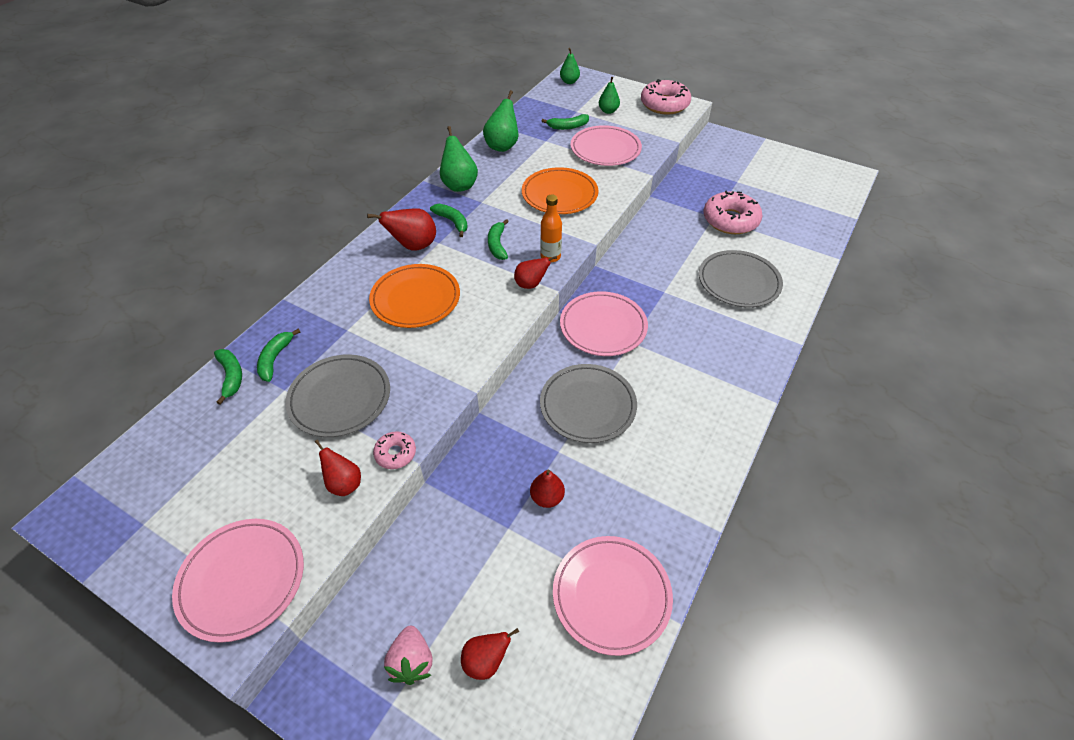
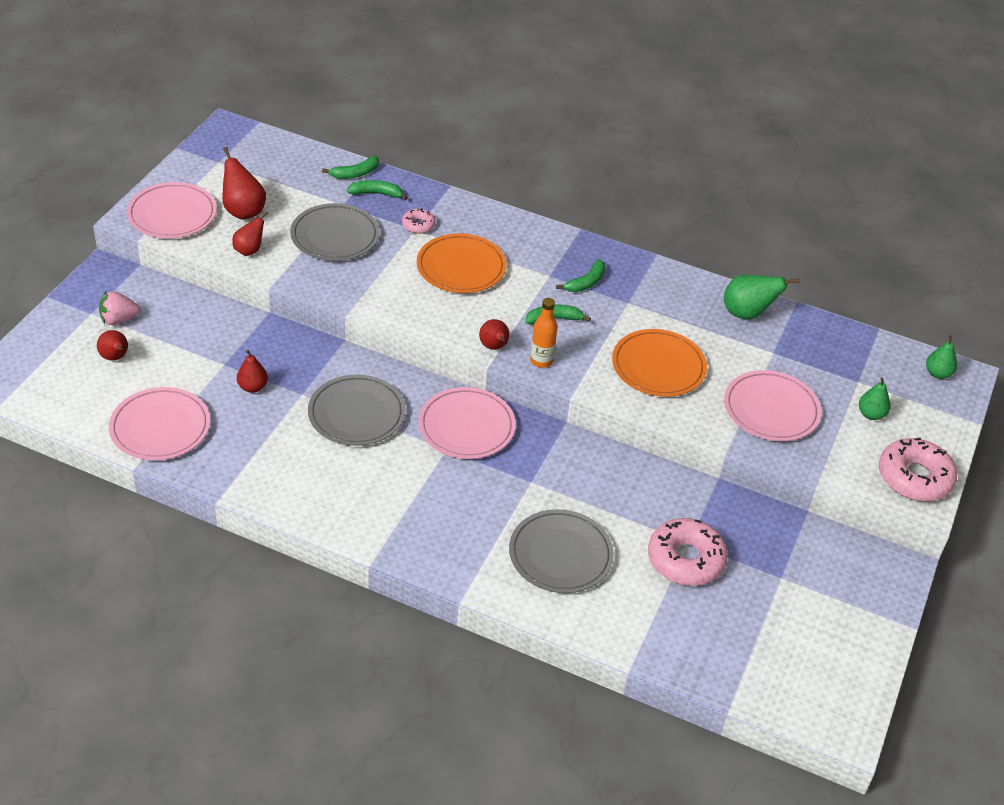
camera: 80 degrees right, 5 degrees down
(395, 453) = (278, 274): pink donut -> pink donut (418, 225)
(413, 246) = (540, 258): red pear -> red pear (243, 211)
(459, 185) = (655, 283): green pear -> none
(568, 127) = (814, 373): green banana -> none

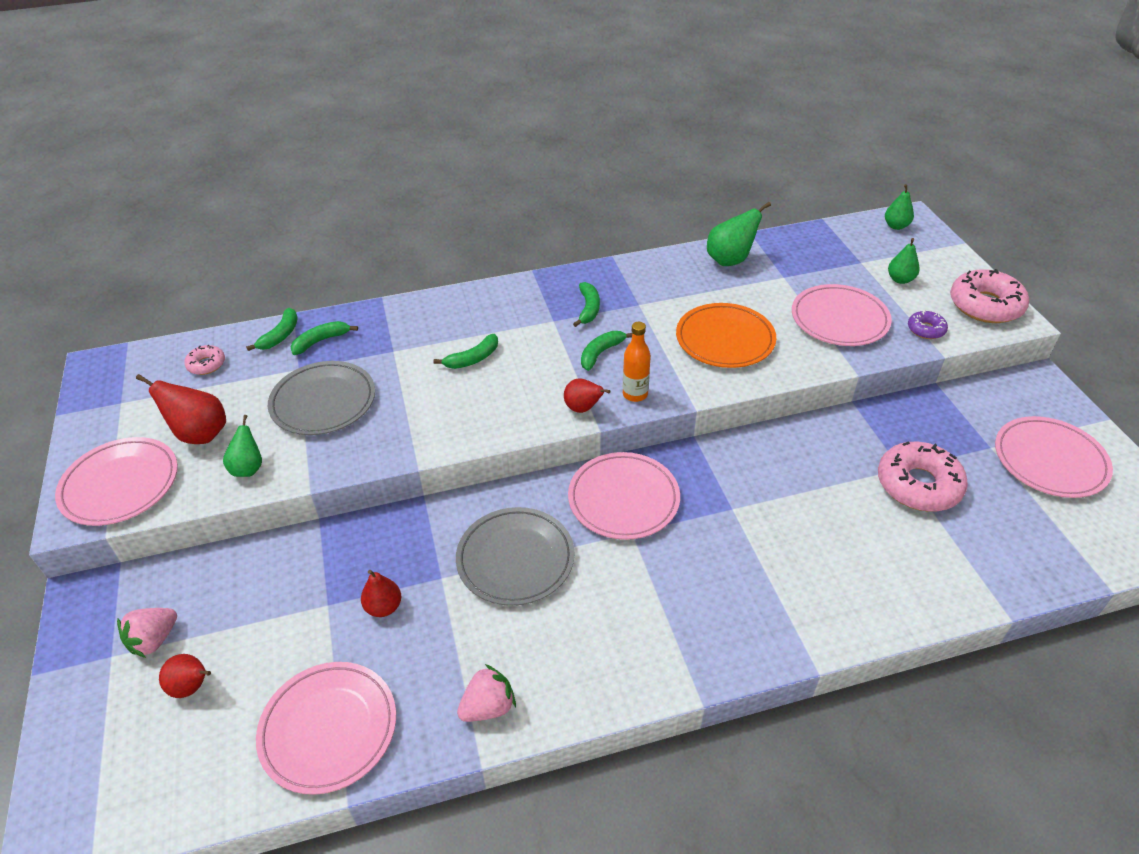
camera: 35 degrees left, 0 degrees up
(249, 250) = (248, 468): red pear -> green pear
(251, 478) = (488, 707): none -> pink strawberry
(418, 225) = (392, 345): pink donut -> pink donut (206, 364)
(461, 267) = (472, 359): orange plate -> green banana
(560, 555) = (834, 556): grey plate -> none
(815, 617) = (1049, 460): none -> pink plate
(832, 461) = (926, 329): none -> purple donut

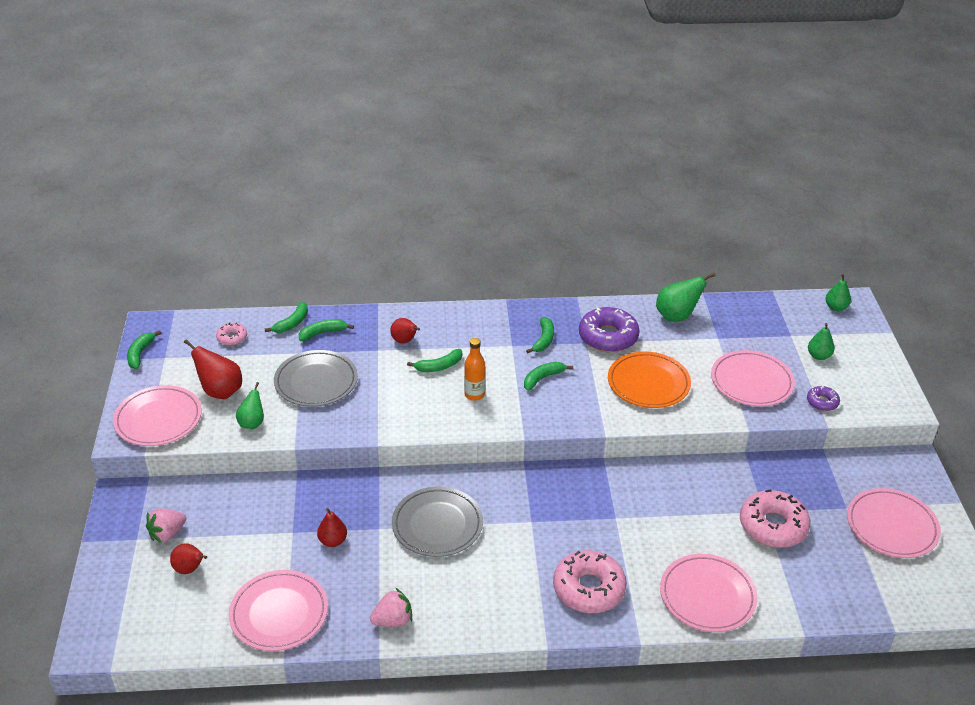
camera: 10 degrees right, 5 degrees down
(88, 403) = (140, 354): none -> green banana
(583, 408) = (516, 420): red pear -> red pear (405, 341)
(623, 499) = (532, 496): pink plate -> pink plate (707, 596)
(635, 394) = (560, 416): orange bottle -> orange bottle (474, 395)
(661, 294) = (608, 337): none -> purple donut
(985, 305) = (883, 390): pink donut -> pink donut (588, 589)

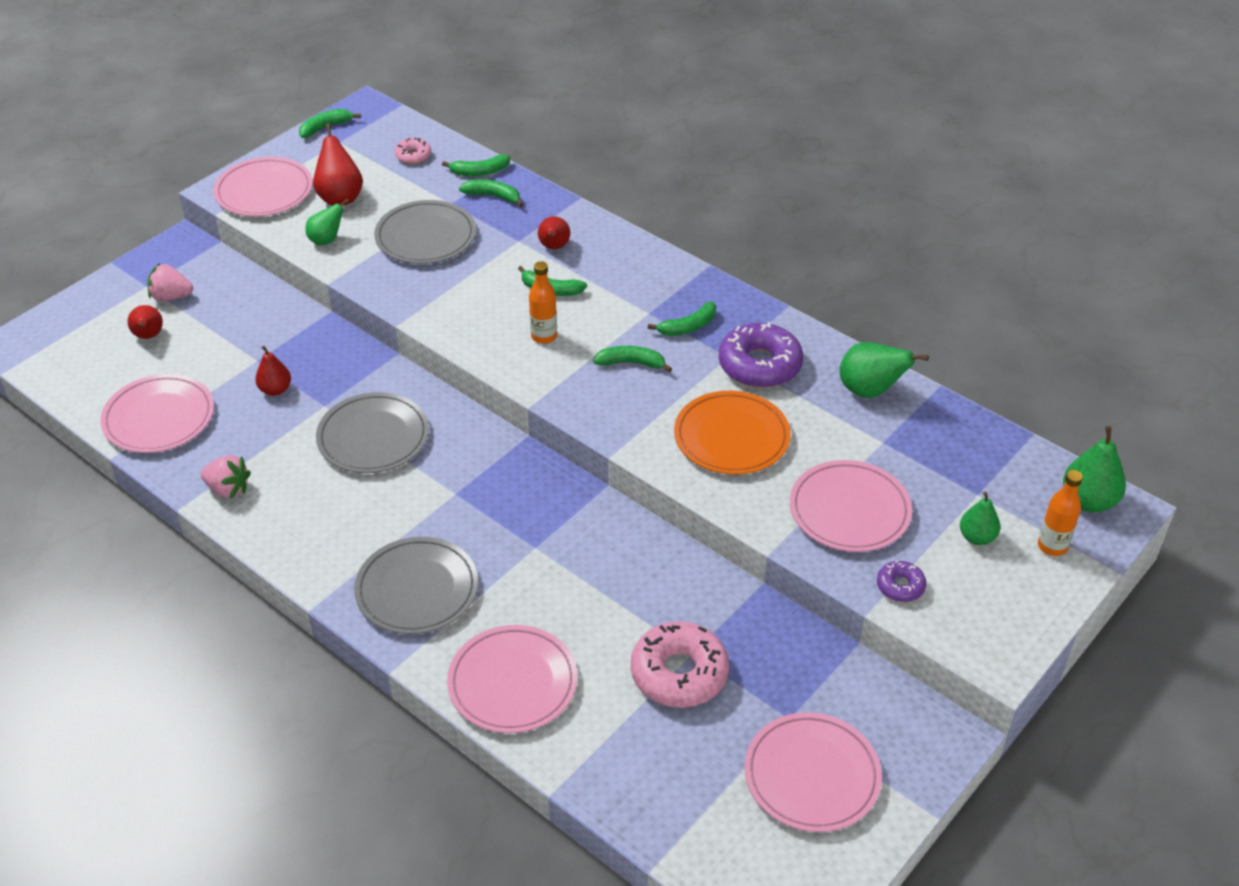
camera: 45 degrees right, 5 degrees up
(588, 589) = (417, 589): pink donut -> grey plate
(836, 307) = (1088, 501): green pear -> green pear, size x1.55
(851, 338) = (1052, 546): none -> orange bottle

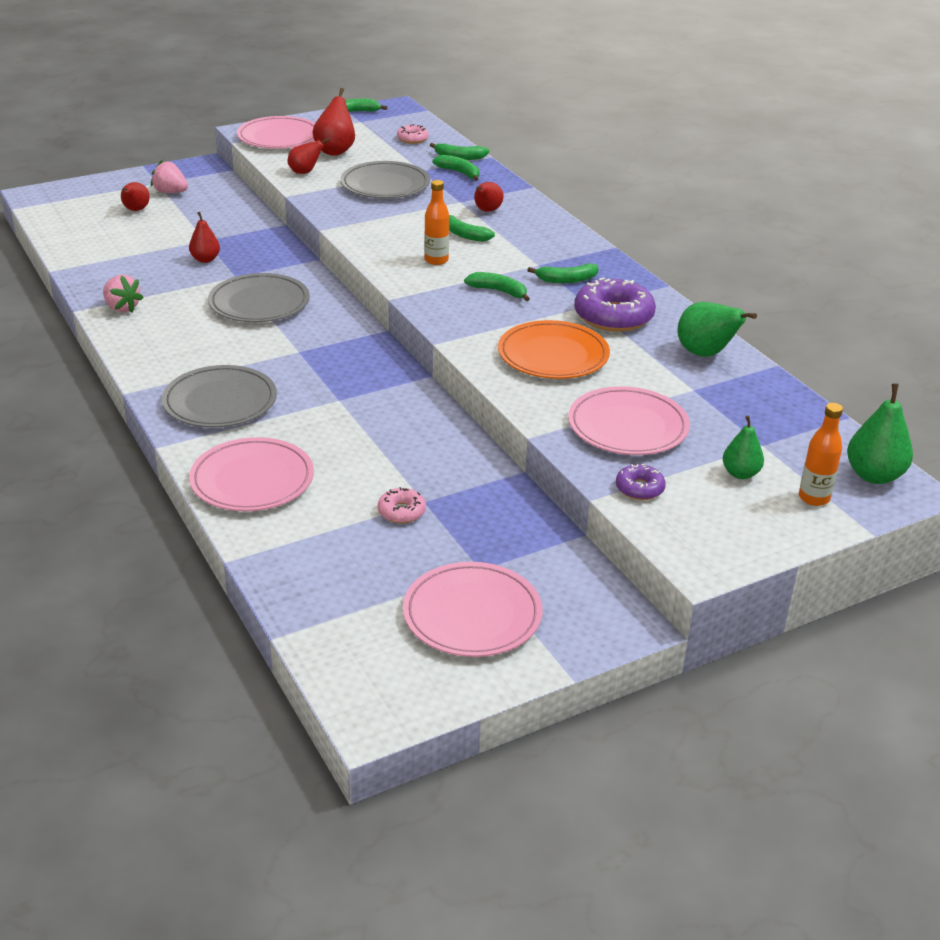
camera: 20 degrees right, 10 degrees down
(159, 418) = (104, 256): pink plate -> none
(326, 240) = (305, 172): green pear -> red pear
(679, 673) = (401, 512): pink donut -> pink donut, size x0.51

